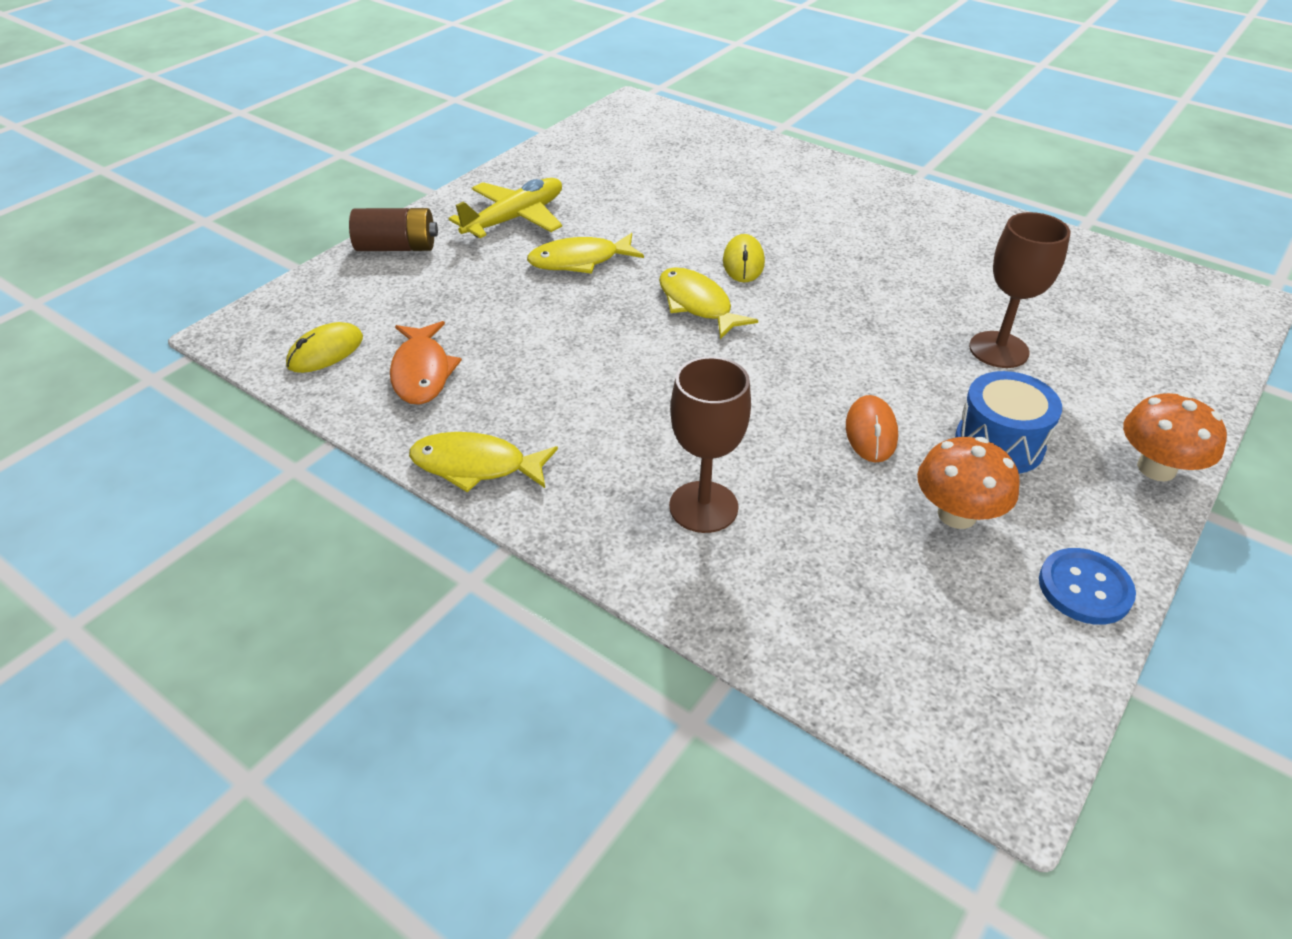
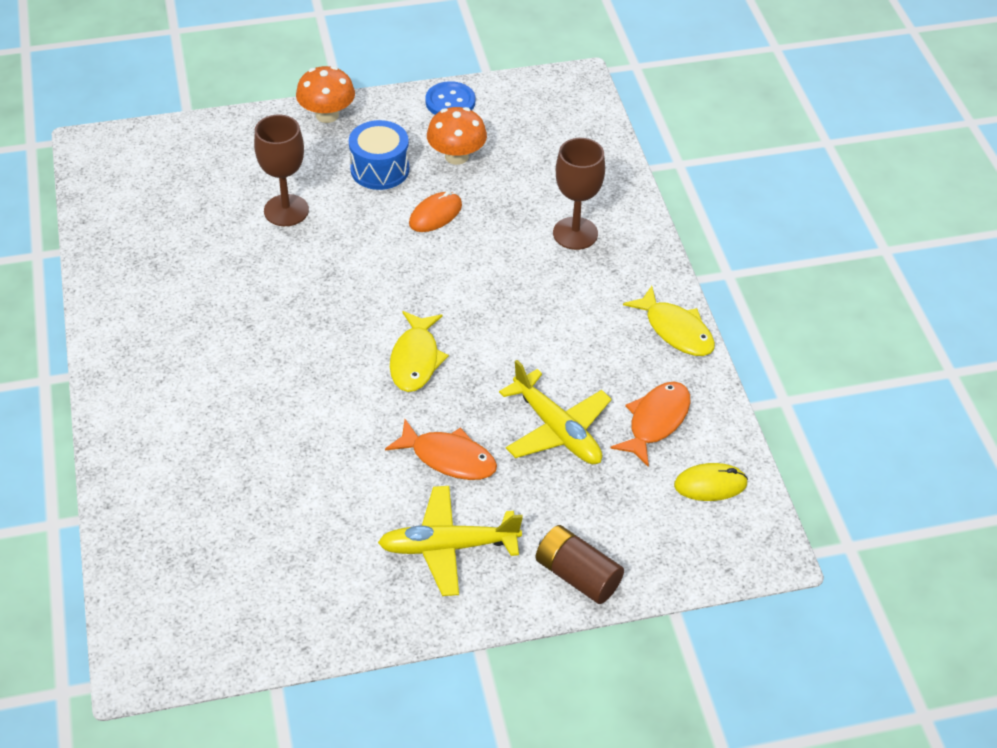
camera: 140 degrees left, 5 degrees up
(510, 320) = (557, 430): none -> yellow plane
(579, 261) = (448, 458): yellow fish -> orange fish
(743, 262) = (334, 375): yellow mouse -> none

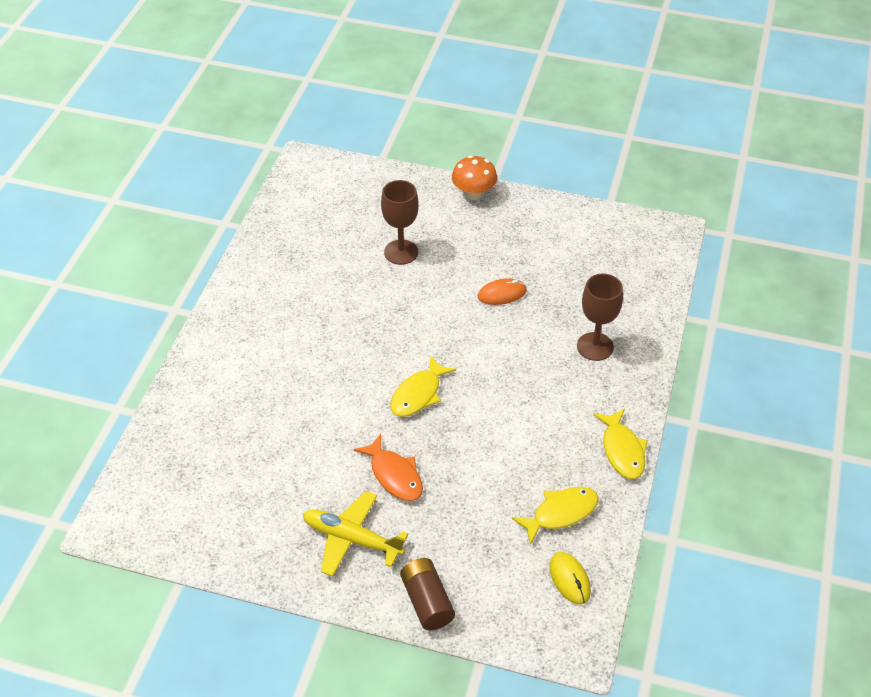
camera: 30 degrees right, 0 degrees up
(380, 169) = (484, 246): blue drum -> none
(450, 102) = (568, 214): blue button -> none
(456, 156) = (545, 256): orange mushroom -> none
(557, 430) = (484, 488): yellow plane -> none
(656, 421) = (560, 513): orange fish -> yellow fish
(710, 484) = (569, 579): yellow mouse -> yellow mouse turned 45 degrees clockwise

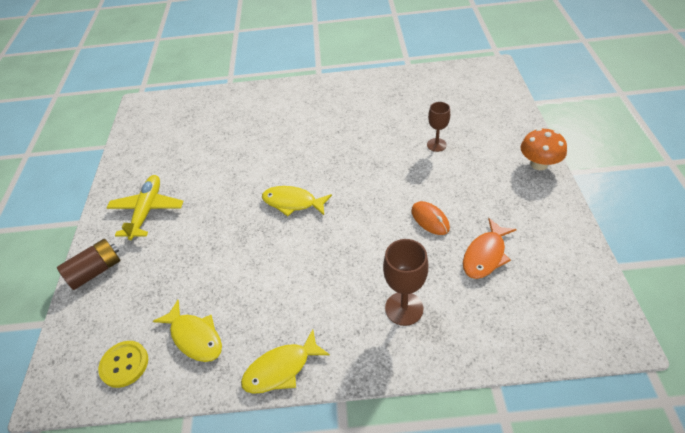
camera: 75 degrees right, 0 degrees up
(394, 475) = (209, 214): orange fish -> orange fish (485, 255)
(401, 252) = (436, 145): brown goblet -> brown goblet, size x0.66
(569, 579) = (124, 364): yellow mouse -> yellow button

